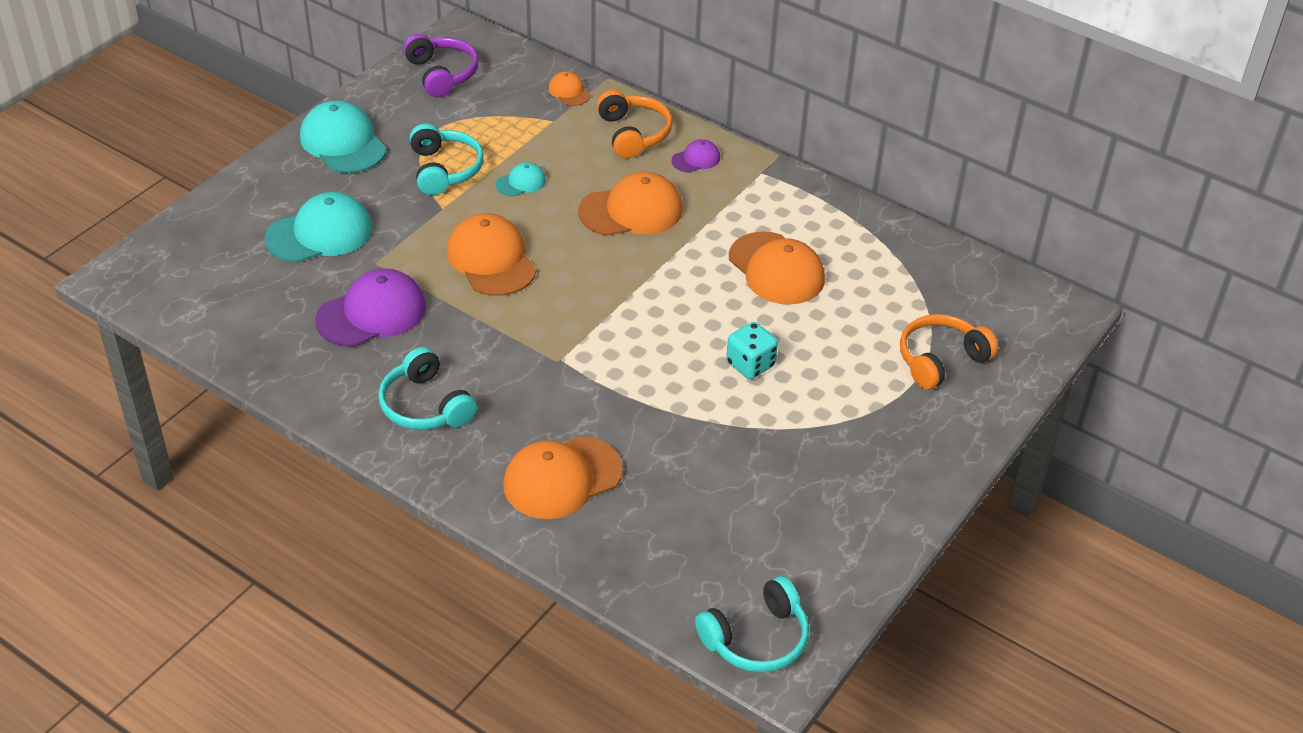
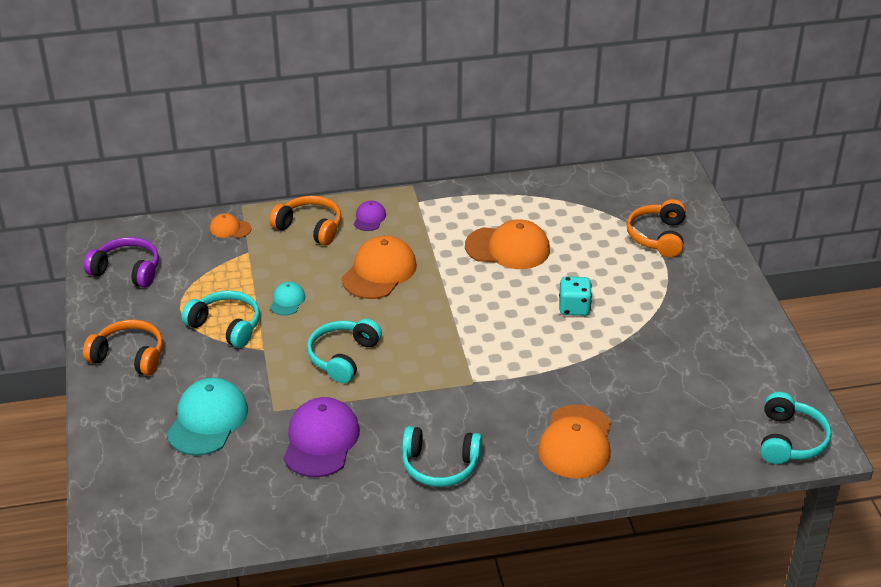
camera: 45 degrees left, 5 degrees down
(343, 143) = (129, 356): turquoise cap -> orange headphones
(491, 260) = (343, 357): orange cap -> turquoise headphones

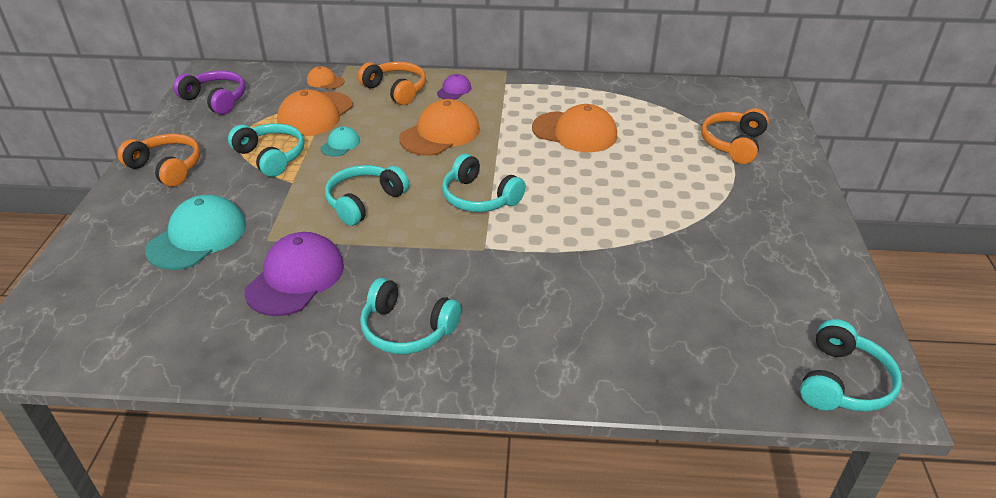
camera: 15 degrees right, 0 degrees up
(447, 334) = (479, 198): none -> turquoise headphones
(574, 308) = (622, 194): turquoise dice -> none
(576, 442) = (573, 333): orange cap -> orange cap (315, 114)

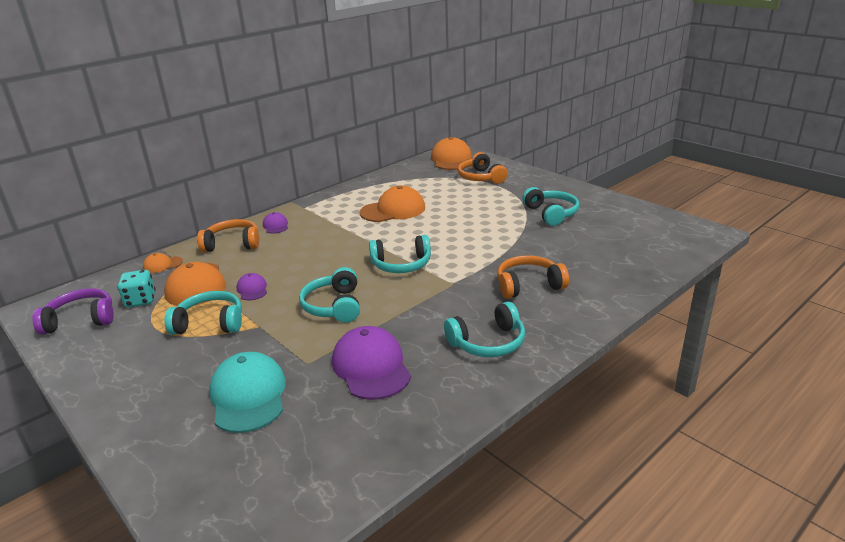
camera: 45 degrees left, 10 degrees down
(167, 168) = (126, 379): orange headphones -> orange headphones (528, 285)
(266, 106) = (140, 300): none -> turquoise dice
(340, 144) = (252, 289): turquoise cap -> purple cap
(440, 134) = (312, 249): orange cap -> orange cap (451, 159)
(843, 382) = (688, 237): turquoise headphones -> turquoise headphones (551, 213)

